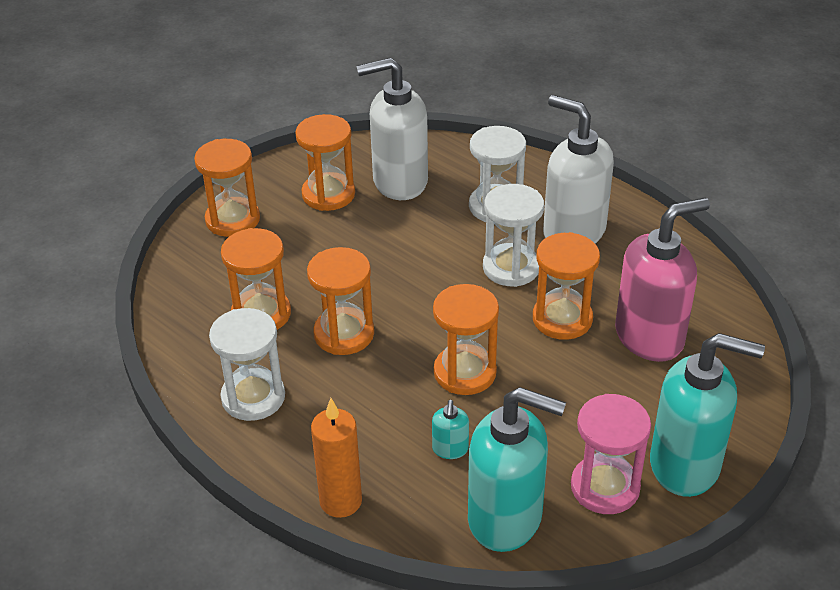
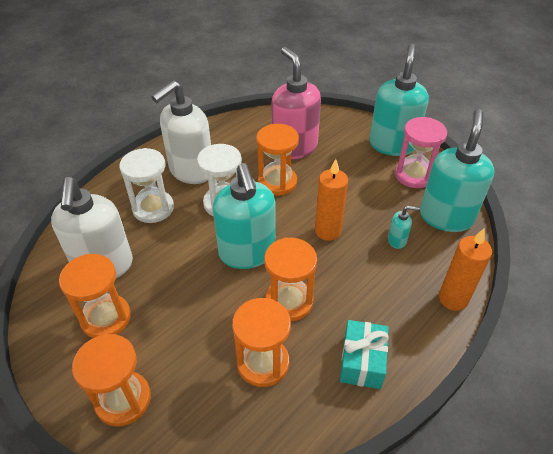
camera: 90 degrees left, 5 degrees up
(253, 397) = (362, 361): white hourglass -> turquoise gift
(422, 294) = (247, 253): none -> turquoise soap dispenser
(465, 372) = (327, 231): orange hourglass -> orange candle

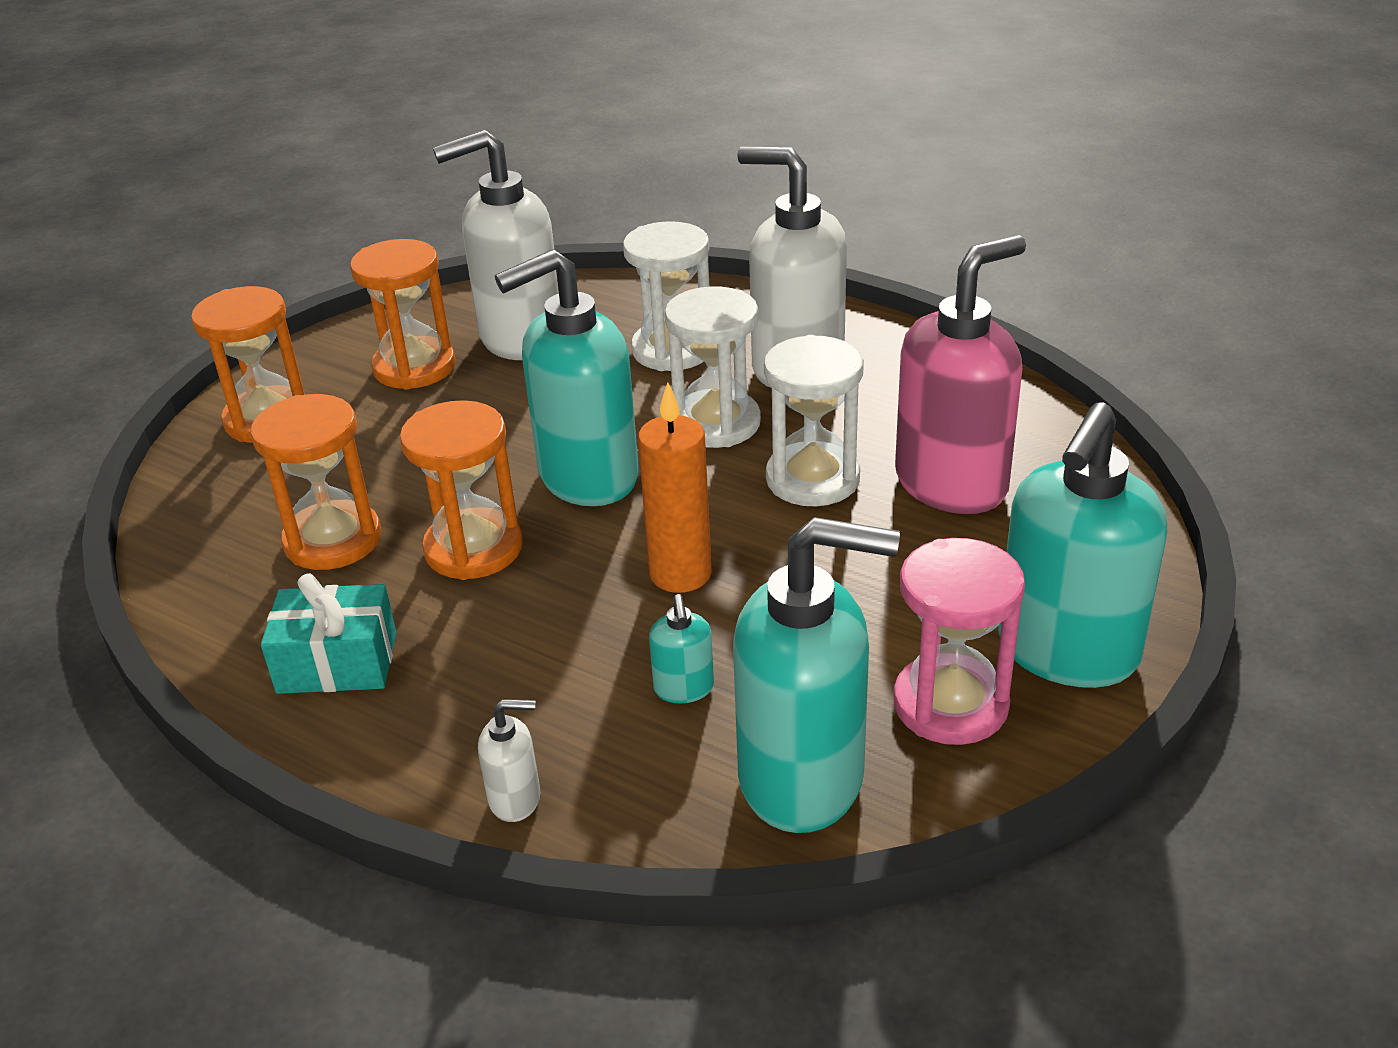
camera: 80 degrees right, 10 degrees down
(277, 182) = (812, 479): orange hourglass -> white hourglass
(392, 144) = (1066, 651): turquoise soap dispenser -> turquoise soap dispenser turned 120 degrees clockwise
(453, 299) = (515, 799): orange candle -> white soap dispenser

